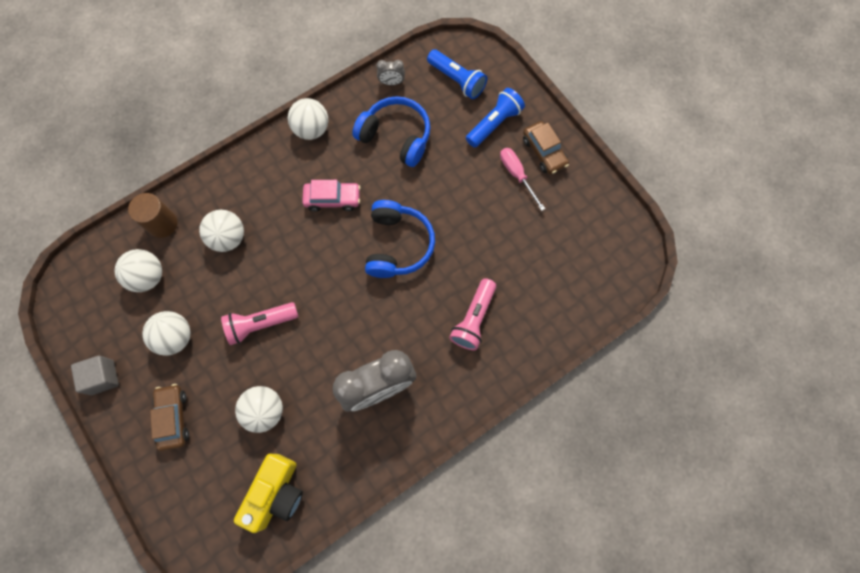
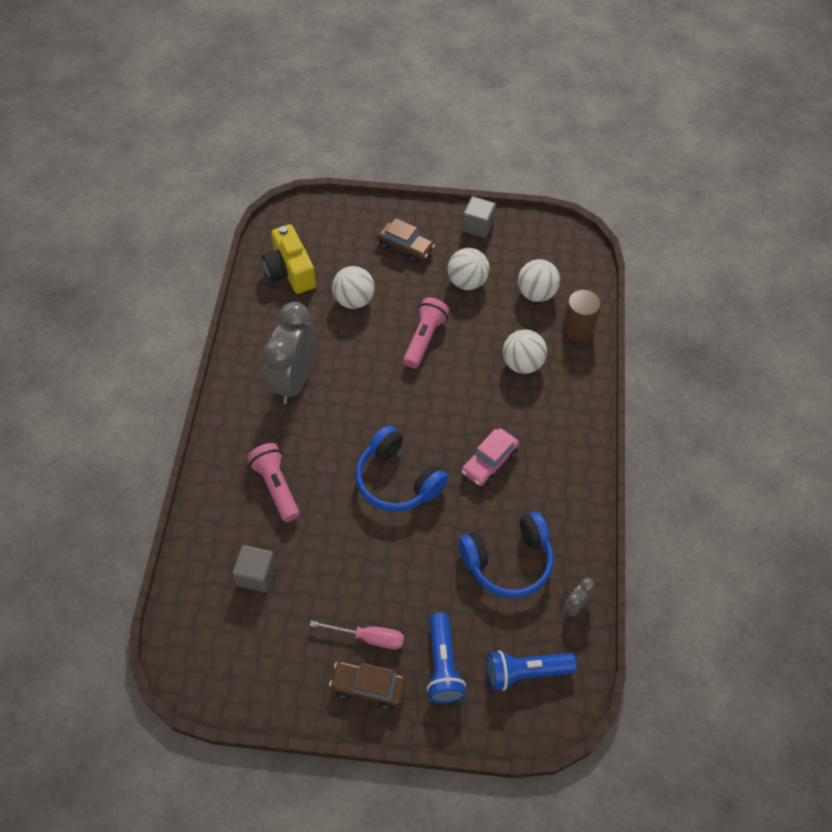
camera: 130 degrees right, 15 degrees down
(311, 129) = (579, 495): white ball -> none
(543, 273) = (256, 575): none -> grey cube

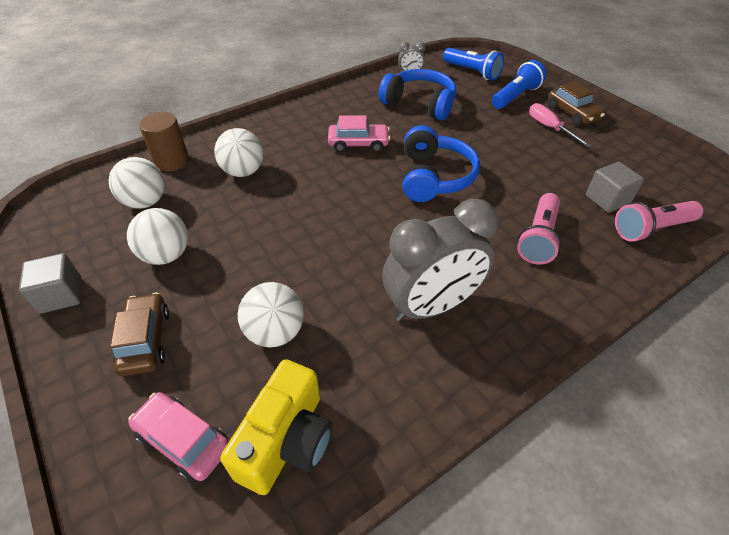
camera: 130 degrees left, 10 degrees down
(330, 238) = (183, 441): none -> pink car
(424, 339) = (275, 243): pink flashlight -> pink flashlight (651, 229)

